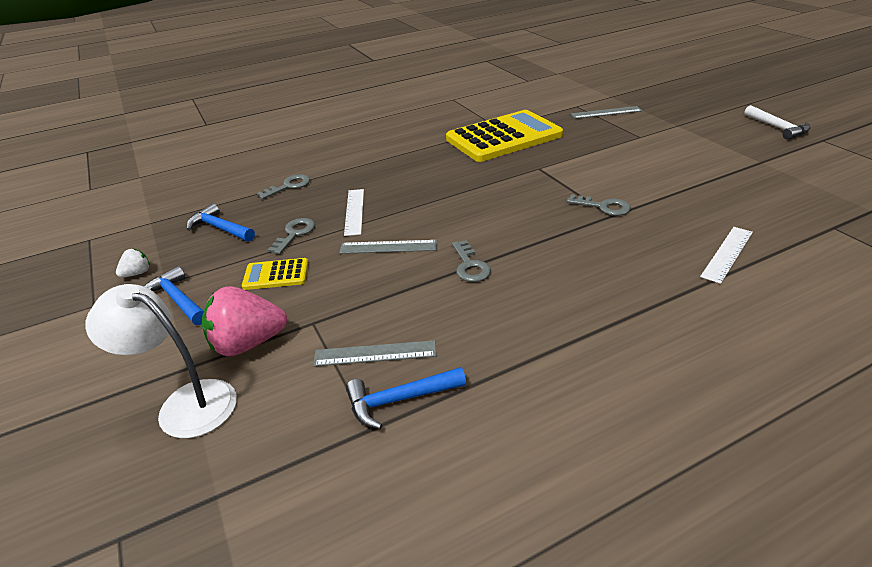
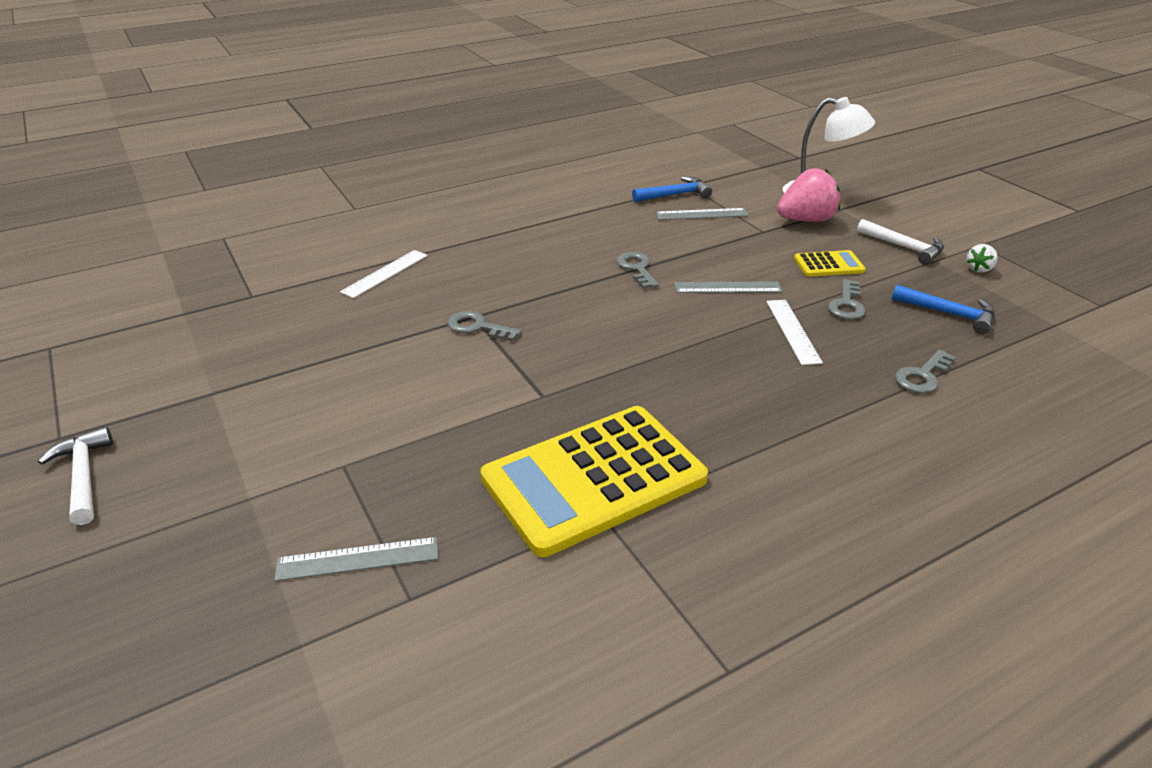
camera: 175 degrees right, 0 degrees up
(178, 300) = (903, 247): blue hammer -> white hammer

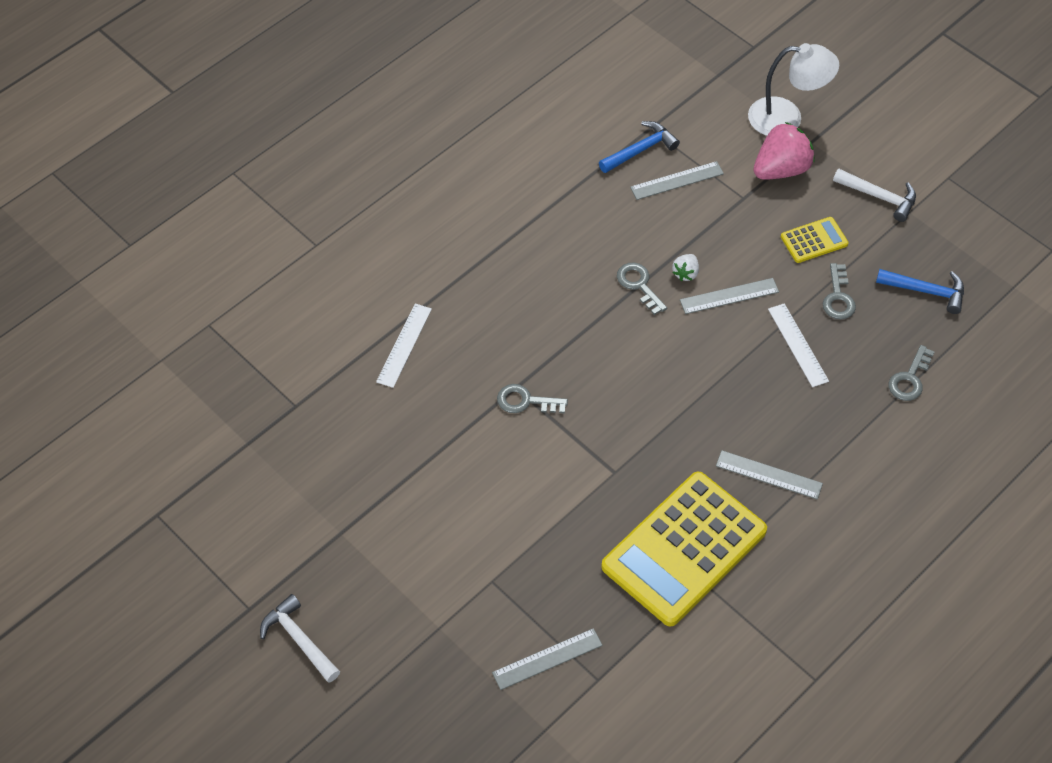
camera: 15 degrees left, 20 degrees up
(727, 429) = (768, 475): none -> grey ruler
(979, 269) = (949, 217): white strawberry -> white strawberry (685, 273)

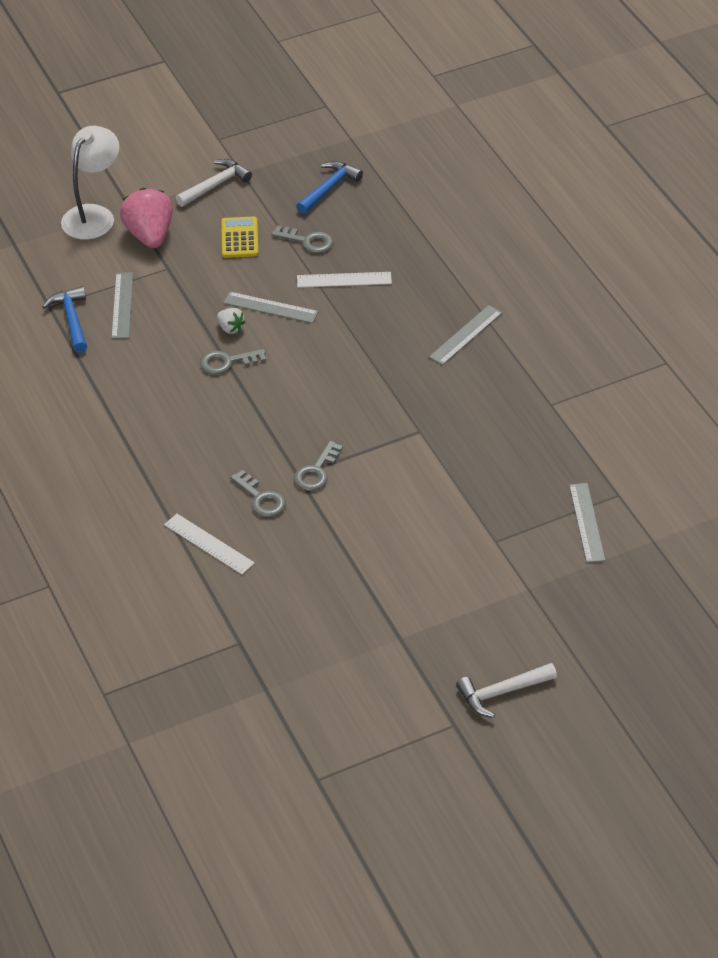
camera: 70 degrees left, 10 degrees down
(684, 549) = (515, 407): yellow calculator -> none
(729, 296) = (270, 307): grey ruler -> grey ruler turned 75 degrees counterclockwise
(909, 378) = (411, 224): grey key -> grey key (261, 498)

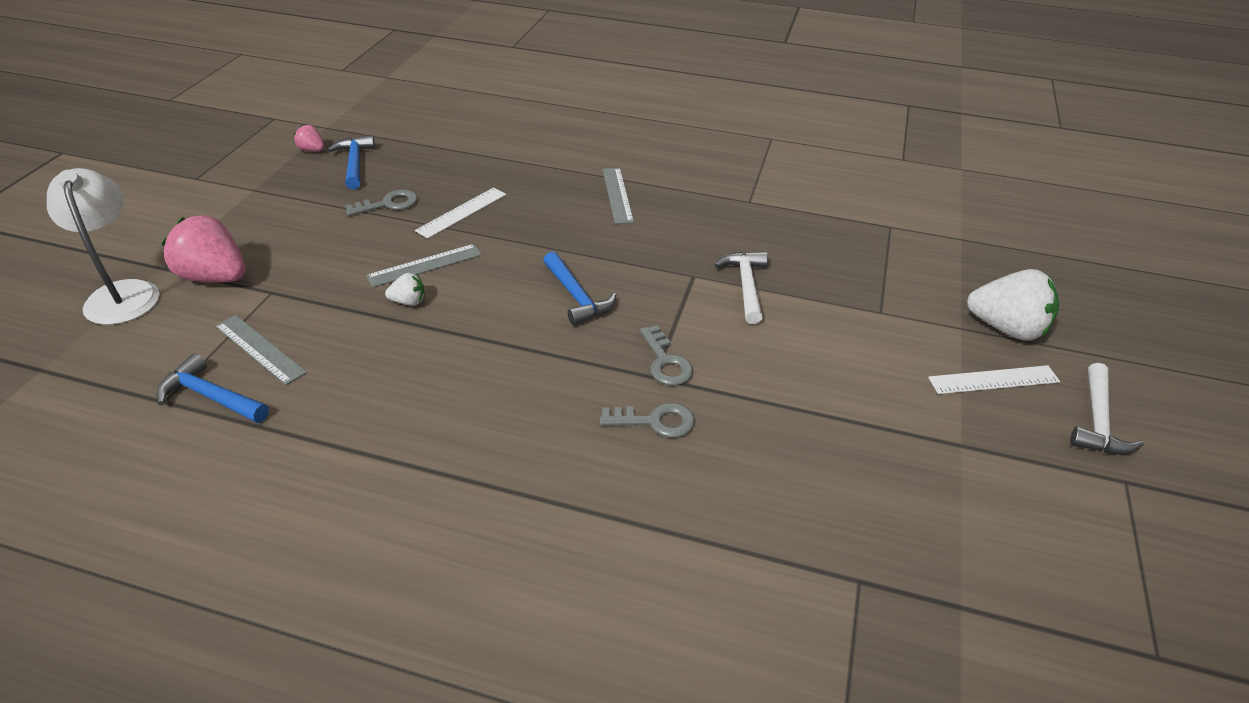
camera: 50 degrees left, 5 degrees down
(208, 544) = (674, 504): white ruler -> white ruler (994, 380)
(215, 185) = (238, 209): white hammer -> white hammer (746, 286)
(227, 362) = (445, 330): grey key -> none
(239, 238) = (318, 233): yellow calculator -> none
(316, 157) = (312, 150): none -> pink strawberry
(327, 393) = (576, 296): none -> blue hammer
(557, 611) = (1006, 328): none -> white strawberry
(586, 522) = (907, 256): grey ruler -> none

